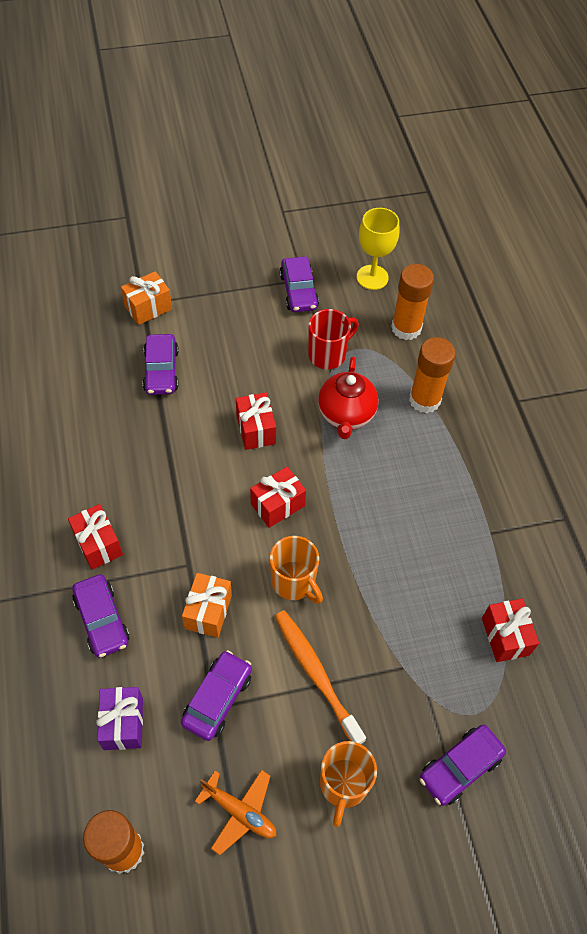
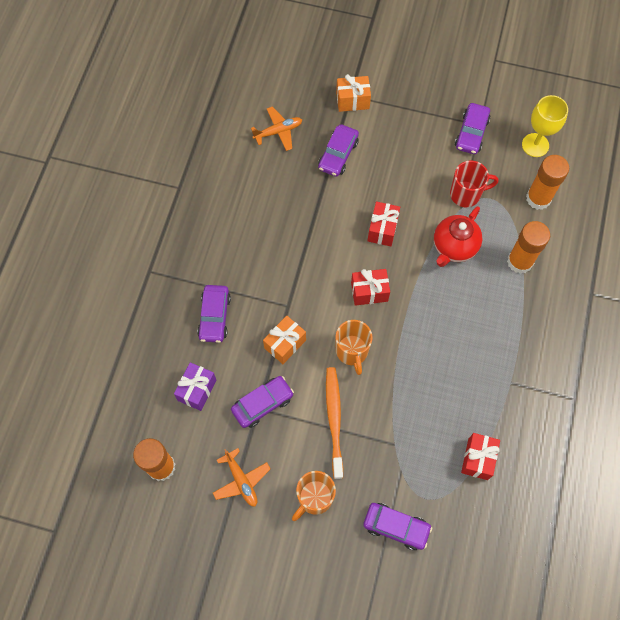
camera: 30 degrees right, 10 degrees up
(77, 373) = (278, 132): none -> orange plane
(98, 544) = (235, 264): red gift -> none
(460, 767) = (396, 527): purple car -> purple car turned 150 degrees counterclockwise

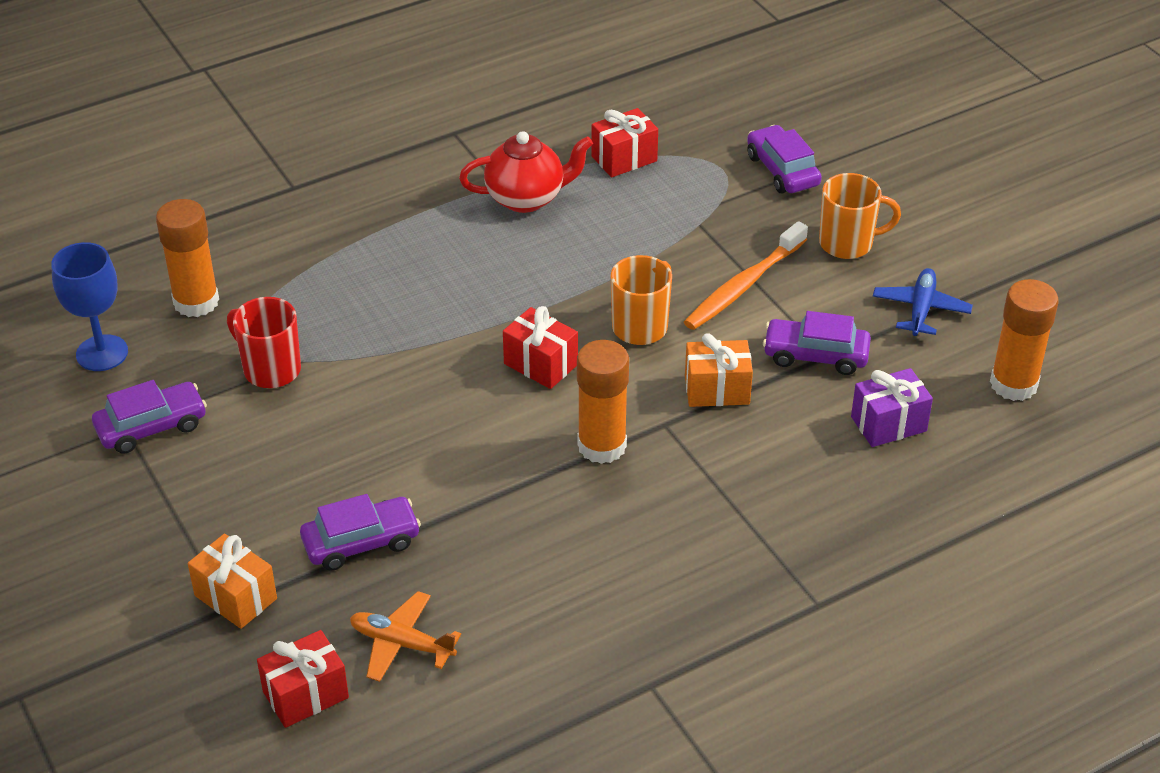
camera: 135 degrees left, 25 degrees down
(214, 317) = (779, 482): purple car -> none
(241, 480) = (920, 309): orange plane -> blue plane
(382, 229) = (431, 412): red gift -> red gift (305, 695)
(454, 247) = (372, 331): red teapot -> red teapot (526, 198)
(519, 261) = (320, 265): orange glue stick -> orange glue stick (602, 446)
(535, 145) = (102, 353): yellow goblet -> blue goblet

